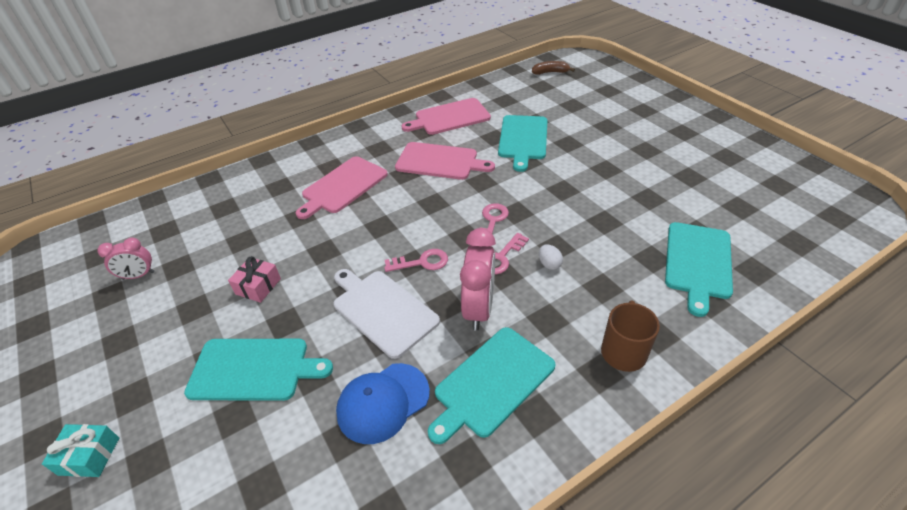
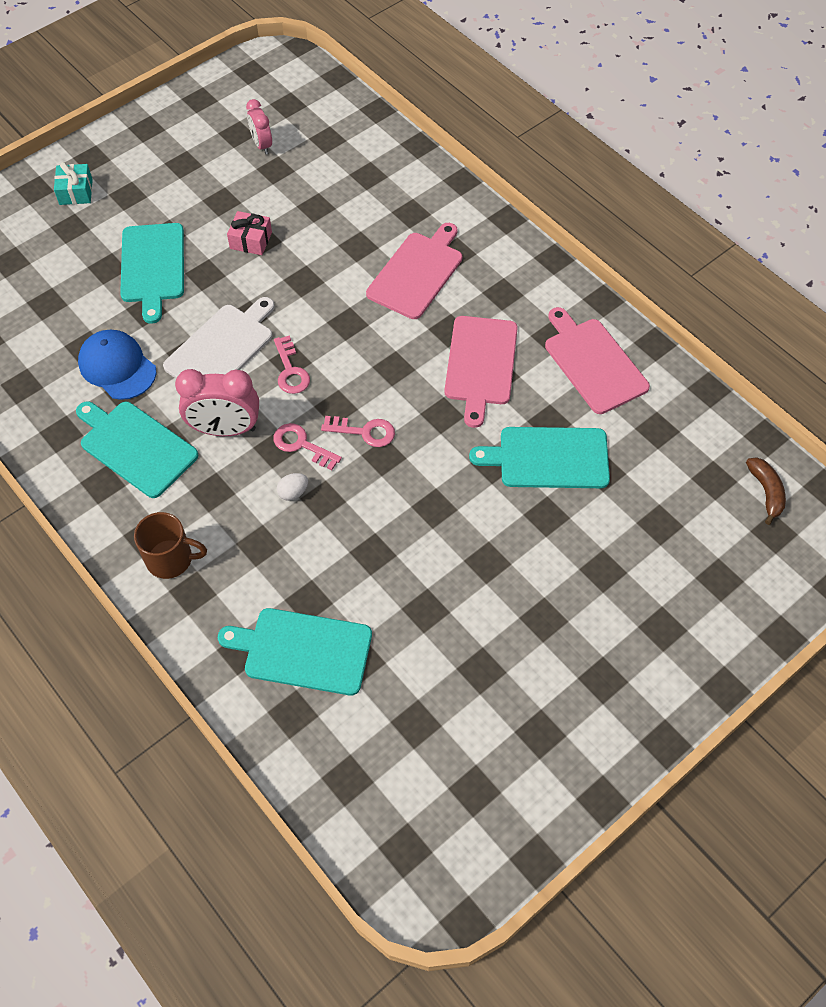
camera: 80 degrees right, 15 degrees up
(343, 186) = (417, 273): pink cutting board -> pink cutting board turned 90 degrees clockwise

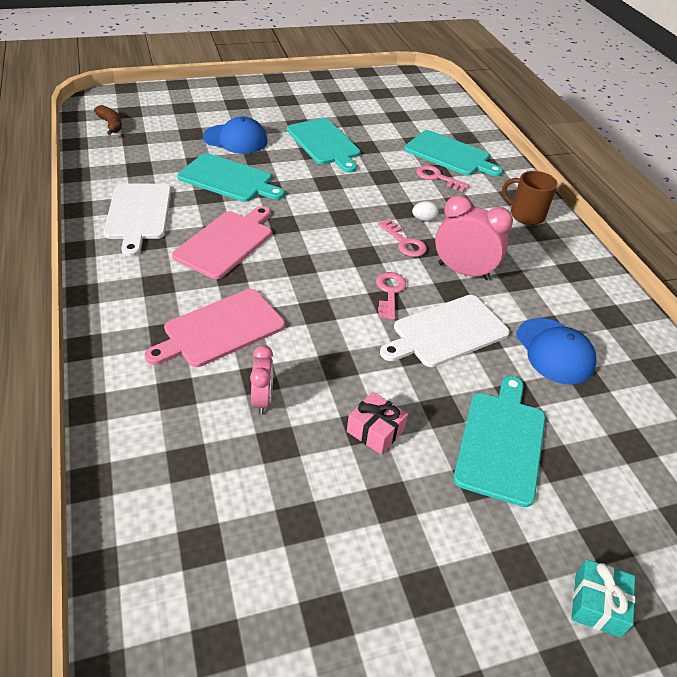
camera: 160 degrees left, 15 degrees down
(135, 447) = (544, 285): turquoise cutting board -> turquoise cutting board (324, 143)
(262, 145) = (298, 576): pink clock -> pink clock (262, 400)
(364, 432) = (351, 234): pink key -> pink key (437, 178)
(593, 363) = (138, 214): pink cutting board -> white cutting board
(598, 539) = (235, 139): none -> blue cap
(766, 492) = (111, 125): brown banana -> brown banana turned 135 degrees clockwise

